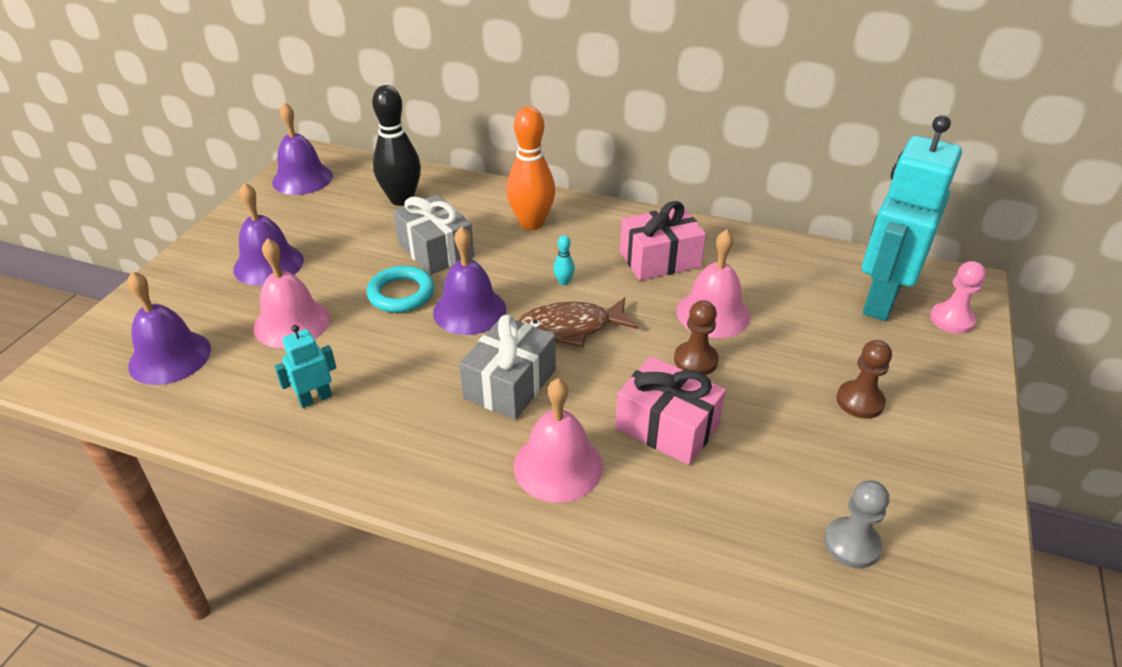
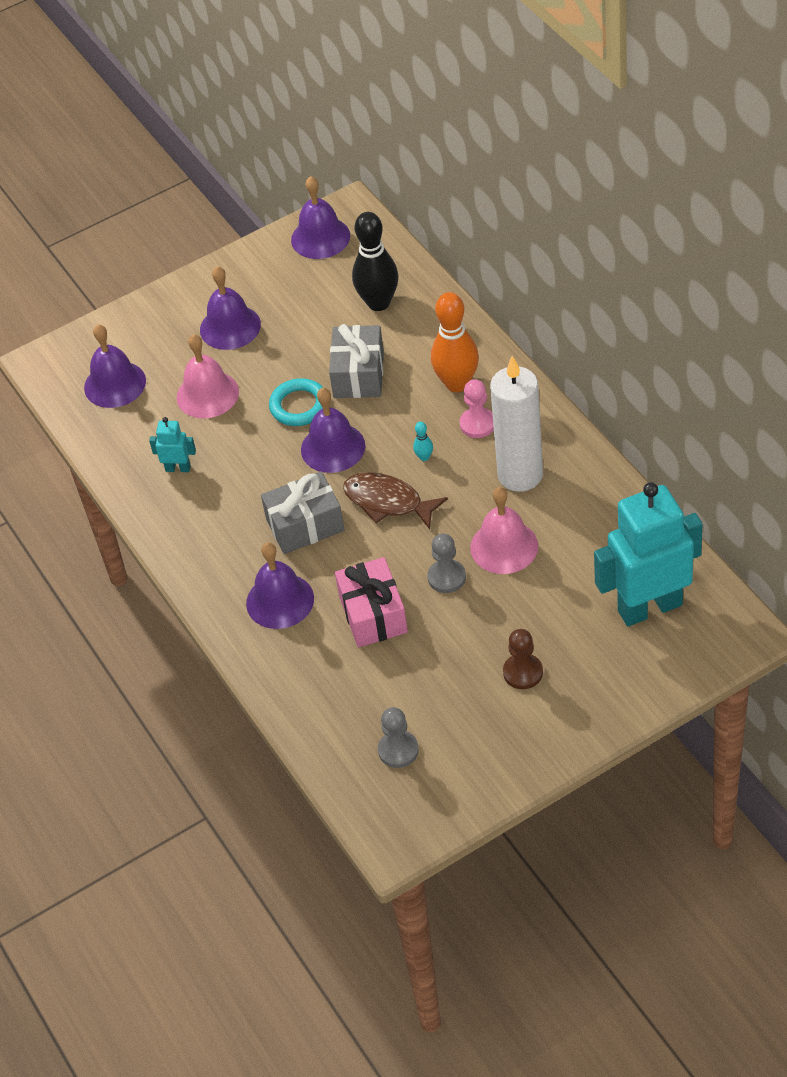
camera: 45 degrees right, 10 degrees up
(558, 466) = (280, 601): pink bell -> purple bell
(660, 259) = (520, 475): pink gift -> white candle
(695, 360) = (446, 577): brown pawn -> grey pawn
(951, 320) = (683, 655): pink pawn -> pink pawn (477, 424)

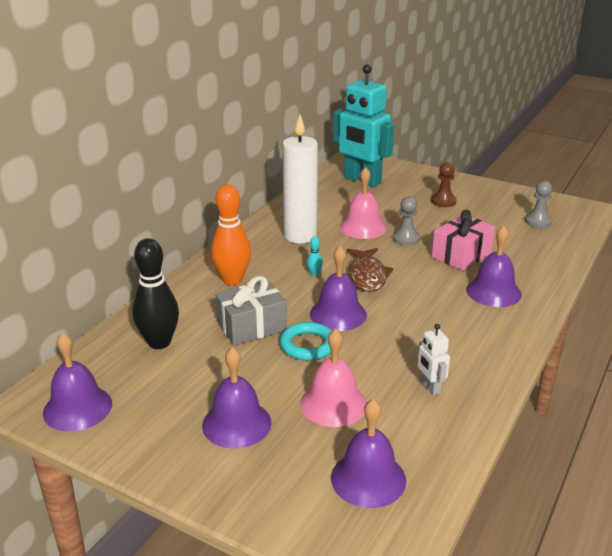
camera: 125 degrees left, 20 degrees down
(178, 468) = (430, 387): turquoise robot -> white robot
(305, 525) = (421, 302): grey gift -> none
(477, 424) = (267, 261): pink pawn -> none

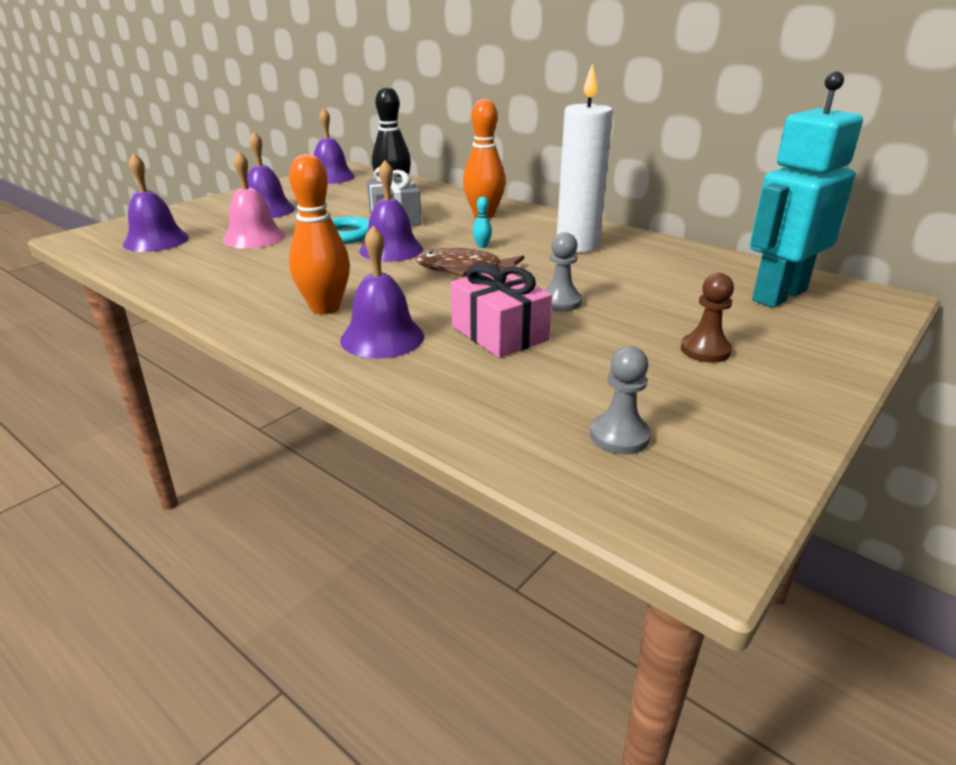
camera: 100 degrees right, 0 degrees up
(363, 227) = (600, 279): pink bell -> none
(430, 387) = (232, 273): white robot -> none
(466, 322) = (325, 308): none -> orange bowling pin

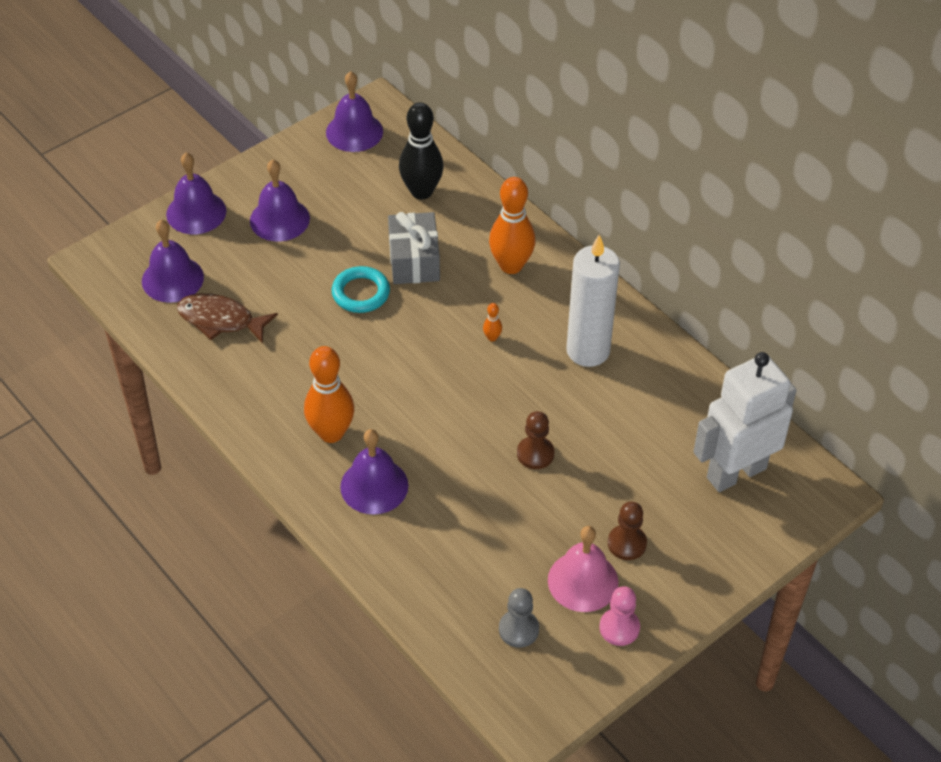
camera: 10 degrees right, 20 degrees up
(254, 237) = (268, 285): pink bell -> pink bell (583, 581)
(391, 249) = (401, 332): purple bell -> purple bell (196, 212)
(464, 269) = (464, 382): brown fish -> brown fish (220, 320)
(482, 246) = (492, 337): turquoise bowling pin -> orange bowling pin
(499, 333) = (469, 494): pink gift -> none
(560, 302) = (535, 454): grey pawn -> brown pawn
(753, 419) = (619, 628): none -> pink pawn
(778, 295) = (736, 472): turquoise robot -> white robot

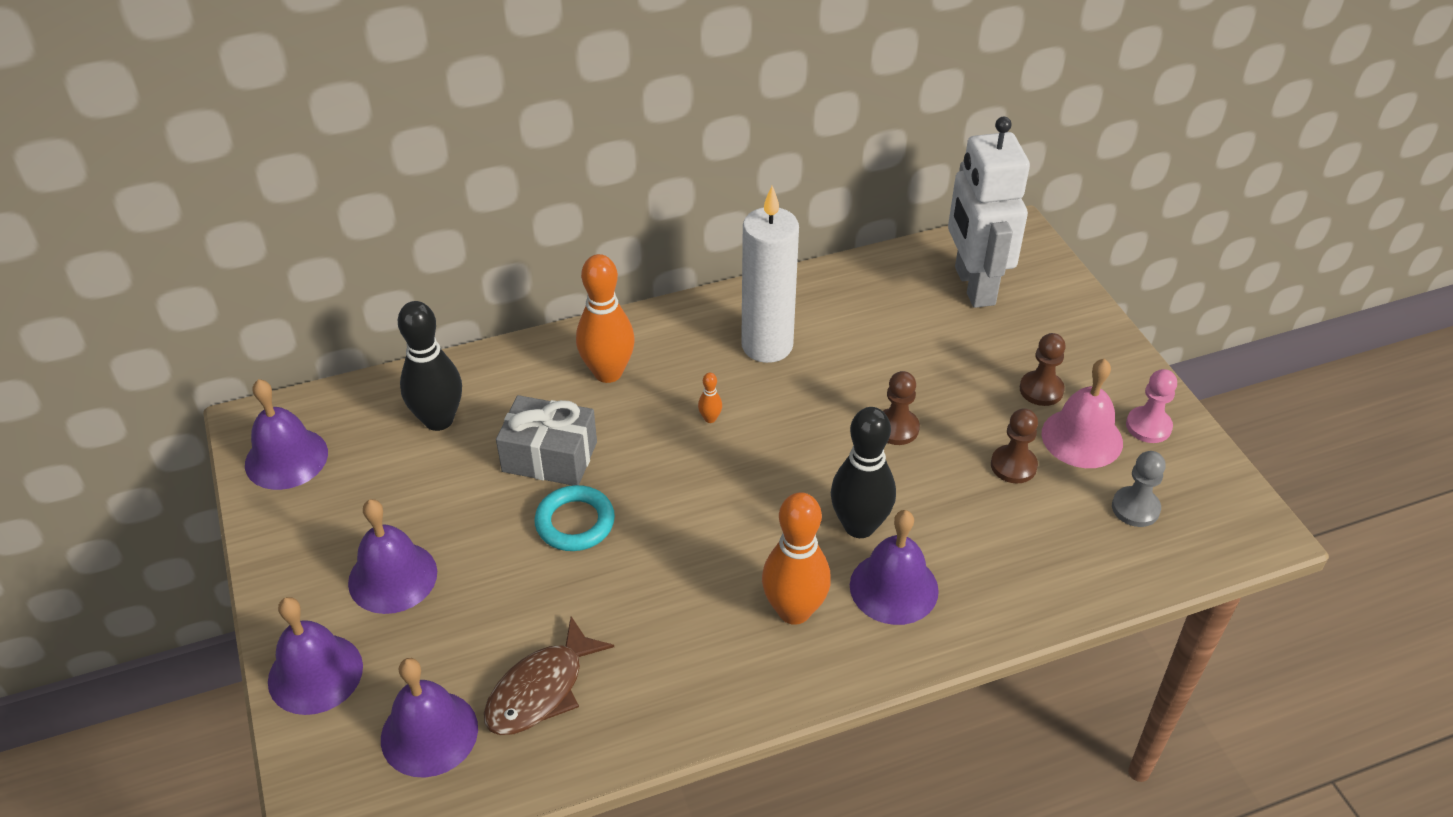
camera: 70 degrees left, 5 degrees down
(424, 452) = (859, 526): none -> black bowling pin
(529, 538) = (1013, 466): none -> brown pawn

